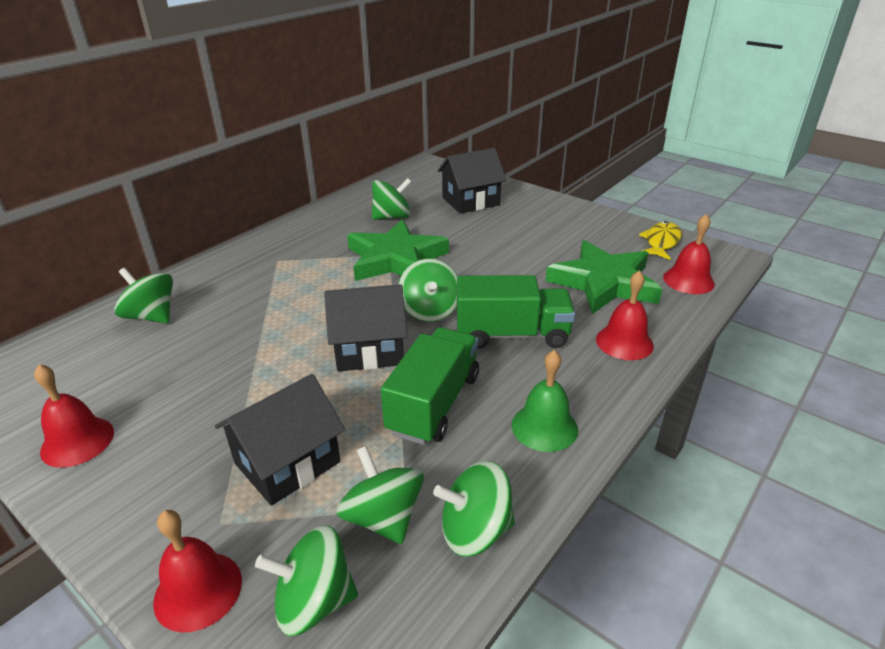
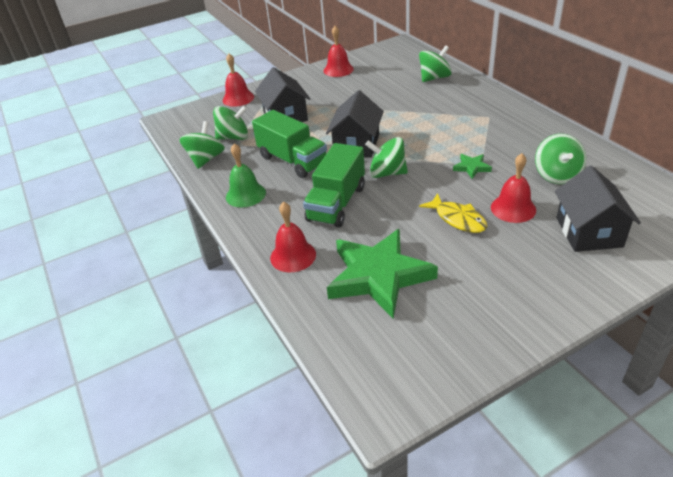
camera: 115 degrees right, 5 degrees up
(314, 601) = (211, 120): green spinning top -> none
(395, 259) = (472, 167): green star -> green star, size x0.41
(661, 242) = (440, 358): yellow fish -> yellow fish (457, 219)
(688, 280) = (352, 341): red bell -> red bell (513, 208)

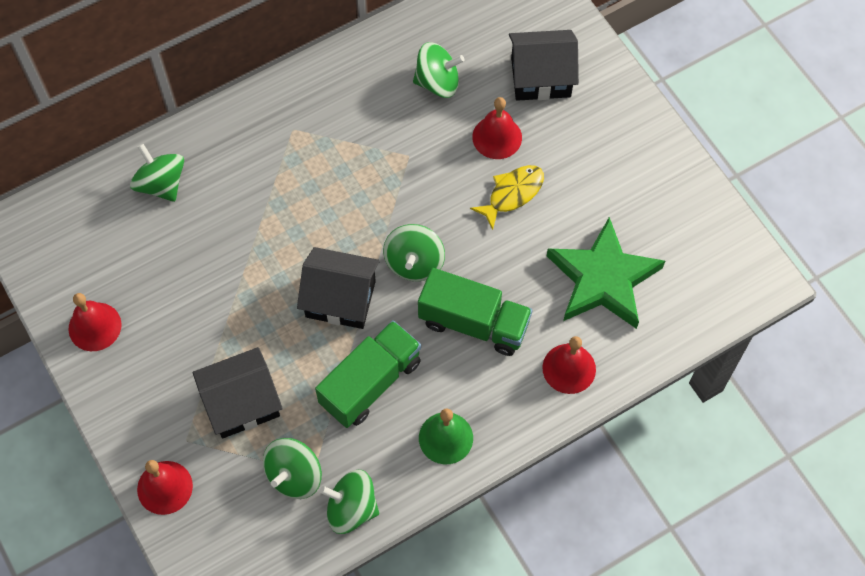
camera: 95 degrees left, 25 degrees up
(234, 137) = (294, 475): green spinning top -> green spinning top turned 135 degrees counterclockwise
(472, 167) = (412, 166): green star -> none

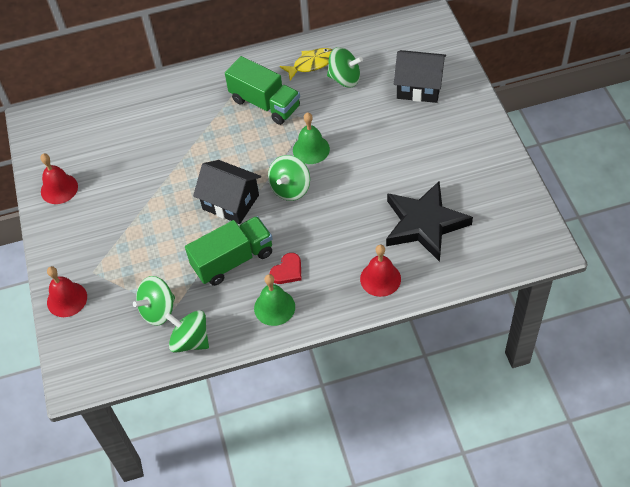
camera: 20 degrees right, 10 degrees down
(161, 184) = (135, 110): green spinning top -> none
(242, 403) = (139, 255): black house -> none
(424, 198) = (311, 149): none -> green bell
(447, 383) = (287, 271): none -> red heart
(474, 323) = (320, 235): green truck -> green truck (265, 103)
(497, 137) = (375, 119): red bell -> none
(512, 194) = (375, 157): yellow fish -> yellow fish (311, 64)
(603, 279) = (424, 224): green star -> black star

